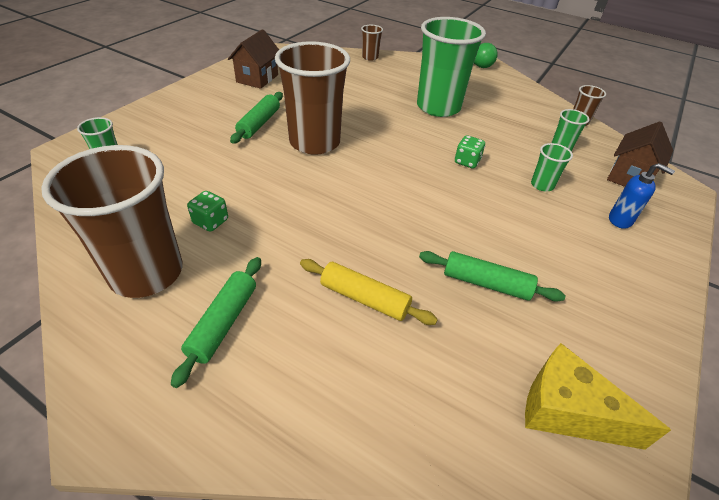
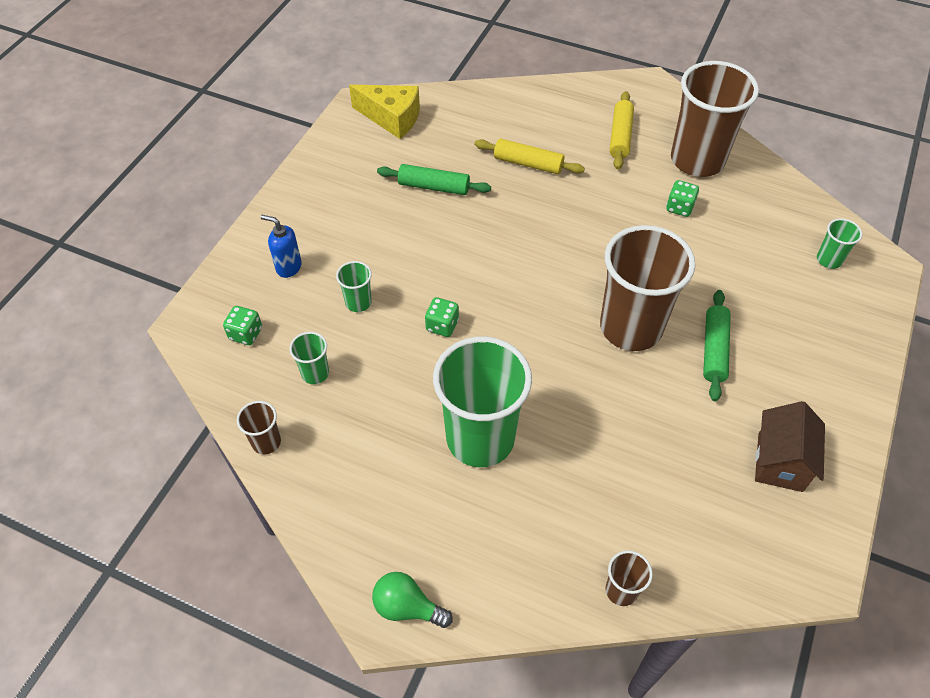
camera: 175 degrees right, 10 degrees up
(223, 323) = (620, 136): green rolling pin -> yellow rolling pin
(629, 177) = (246, 334): brown house -> green dice

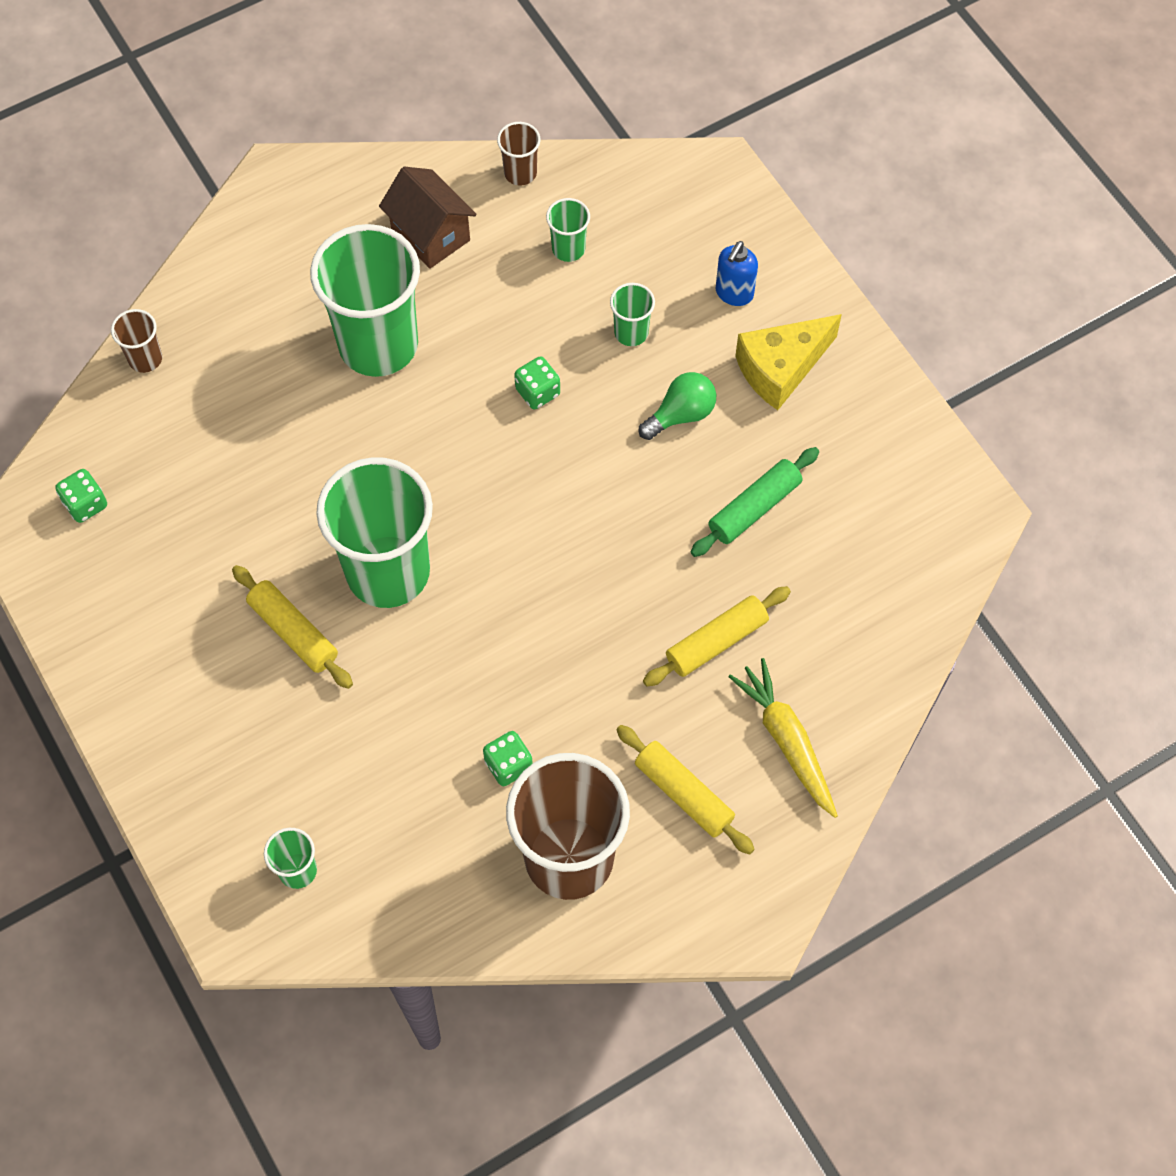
camera: 125 degrees right, 10 degrees up
(246, 334) = (667, 214): green dice -> green dice (85, 504)
(288, 267) = (734, 293): blue soap dispenser -> blue soap dispenser turned 150 degrees clockwise
(392, 118) = (919, 534): yellow cheese -> yellow cheese (781, 368)
(407, 607) = (272, 197): green light bulb -> green light bulb (681, 414)
(554, 114) = (787, 741): none -> yellow carrot
(631, 327) = (388, 571): brown cup -> green cup
(714, 349) = (293, 632): green rolling pin -> yellow rolling pin
(780, 462) = (131, 585): brown house -> brown house (430, 235)

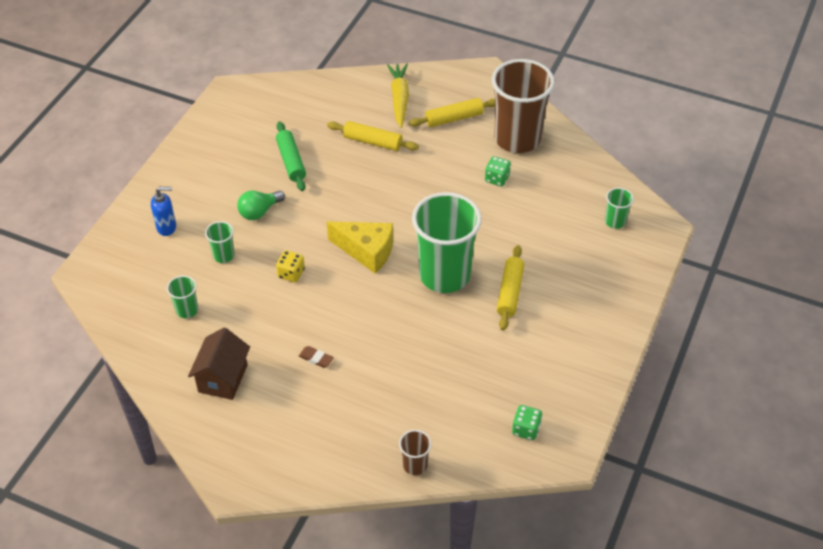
camera: 125 degrees left, 15 degrees down
(378, 344) = (316, 358): green cup -> brown eraser
(520, 173) = (147, 361): brown cup -> none
(537, 392) = (291, 273): green dice -> yellow dice
(681, 414) = (259, 212): green light bulb -> green light bulb turned 60 degrees counterclockwise
(683, 793) = (454, 118): yellow rolling pin -> yellow rolling pin turned 60 degrees clockwise
(754, 508) = (291, 161): green rolling pin -> green rolling pin turned 60 degrees clockwise
(781, 368) = (201, 188): yellow cheese -> yellow cheese (366, 251)
(787, 741) = (399, 99): yellow carrot -> yellow carrot turned 150 degrees clockwise

